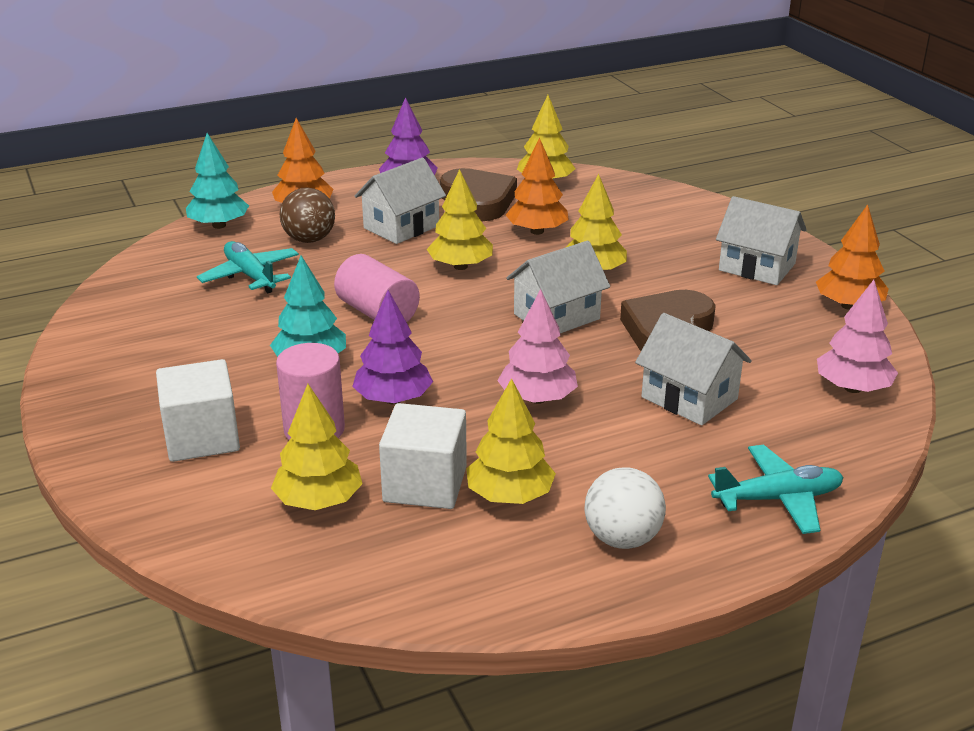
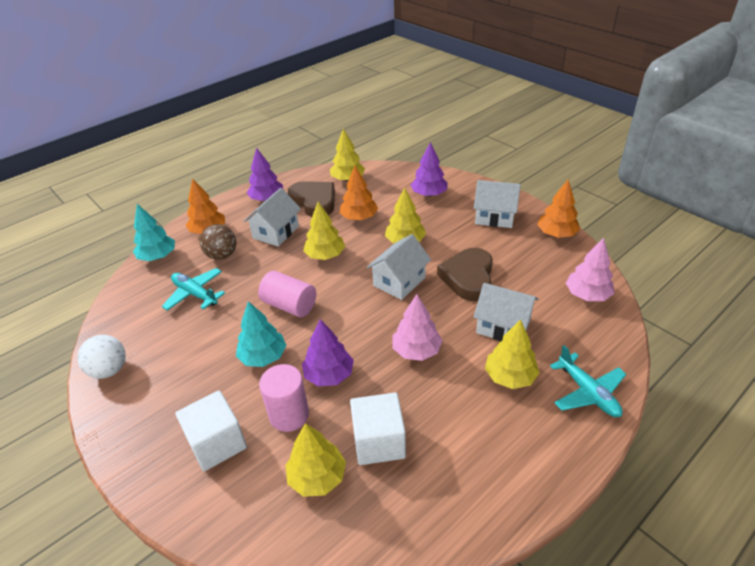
camera: 15 degrees left, 10 degrees up
(509, 496) = (434, 436): yellow tree -> yellow tree (510, 376)
(622, 538) = (516, 451): white ball -> white ball (109, 370)
(665, 221) = (429, 194): none -> purple tree
(777, 499) = (587, 392): turquoise plane -> turquoise plane turned 90 degrees clockwise

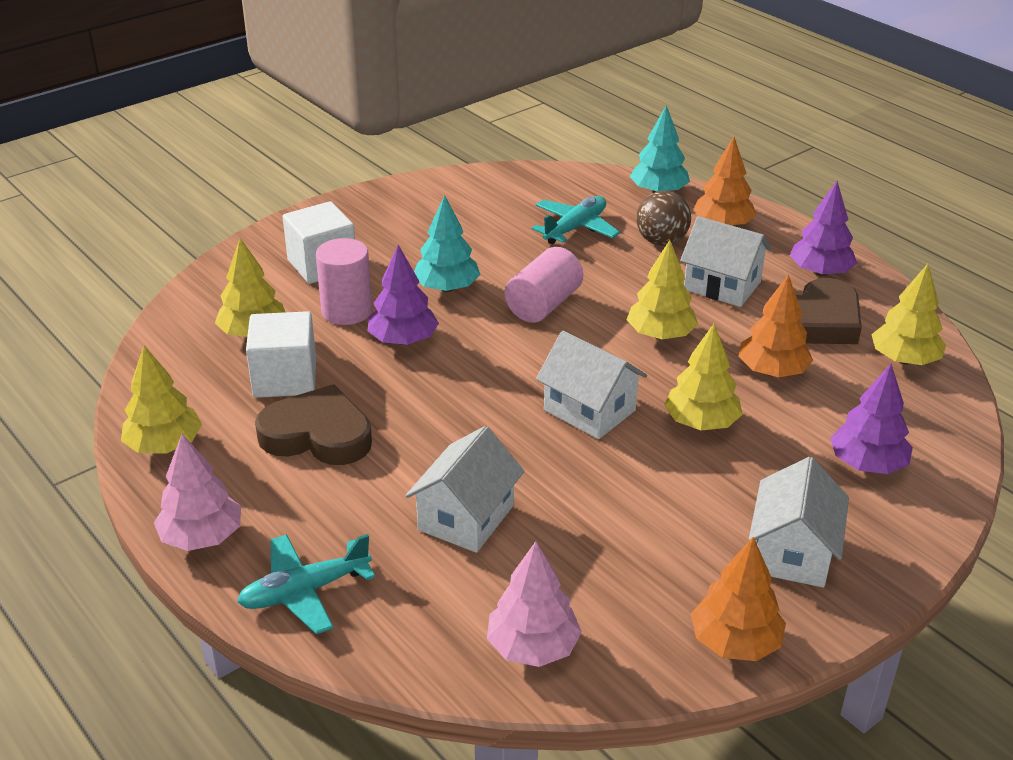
camera: 90 degrees right, 5 degrees down
(109, 370) = (448, 187): white ball -> none
(416, 350) = (431, 419): pink tree -> pink tree (201, 537)
(468, 277) = (595, 491): brown heart -> brown heart (317, 435)
(510, 376) = (358, 509): yellow tree -> yellow tree (164, 445)

